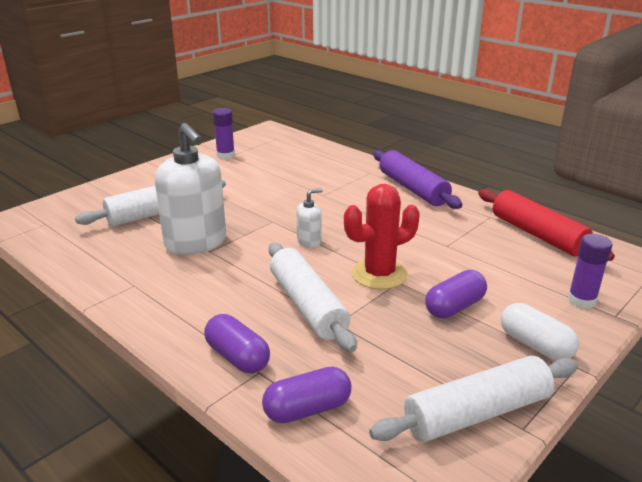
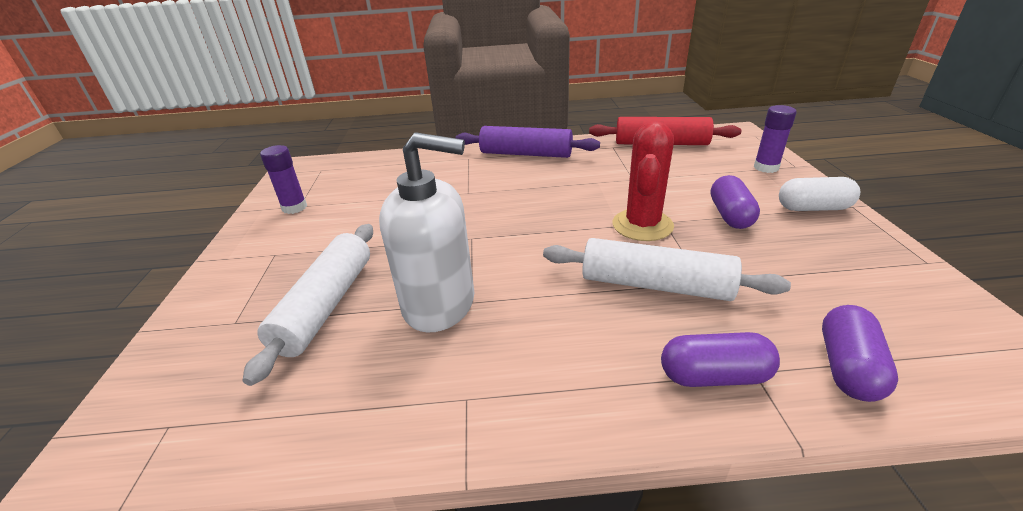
camera: 45 degrees left, 5 degrees up
(309, 241) = (539, 234): white soap dispenser -> none
(476, 413) = (897, 273): white rolling pin -> none

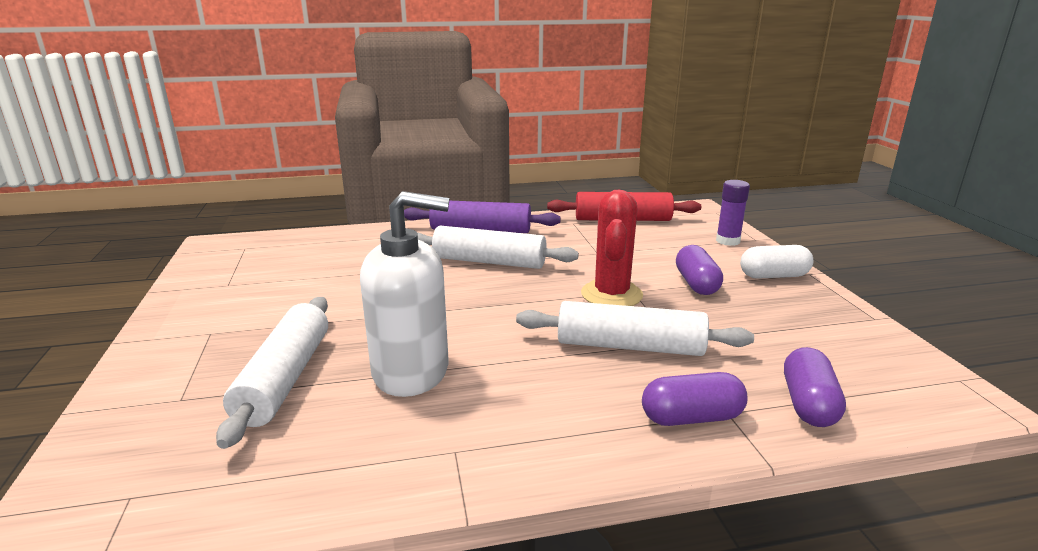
camera: 10 degrees left, 10 degrees down
(294, 207) = (222, 286): purple glue stick -> none
(529, 187) = (489, 261): none -> white rolling pin

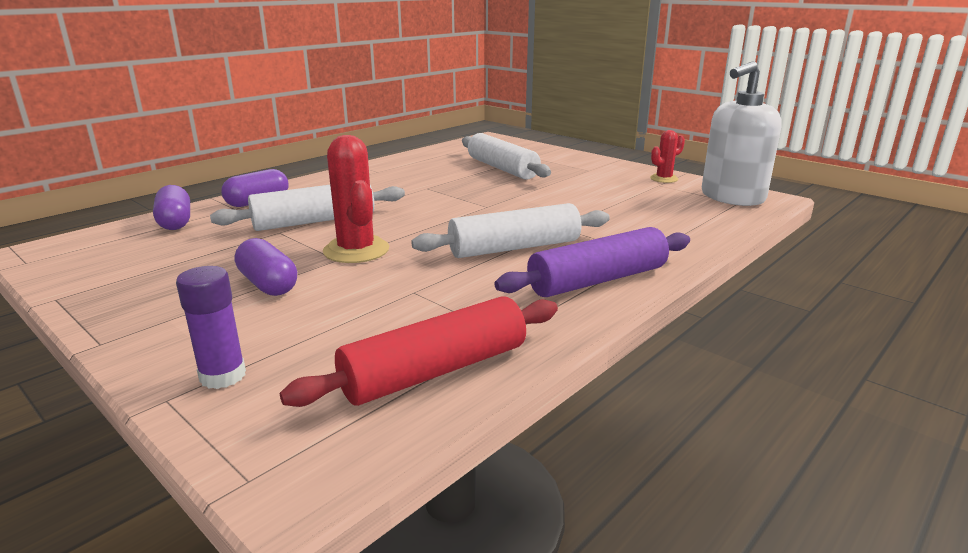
camera: 145 degrees right, 0 degrees up
(198, 290) = (664, 179): none -> red cactus
(411, 371) = (443, 183): white soap dispenser -> white soap dispenser (732, 197)
(773, 276) = (160, 323): white capsule -> none

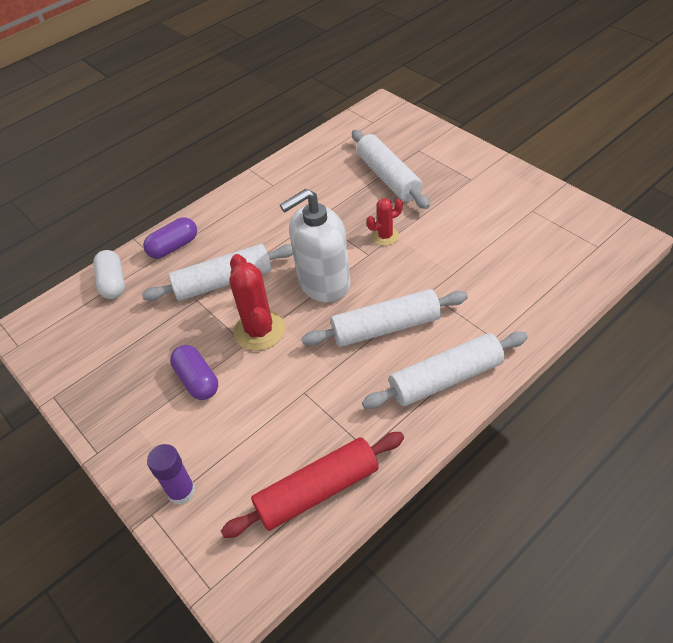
camera: 10 degrees right, 25 degrees up
(175, 222) = (113, 283): purple capsule -> white capsule
(597, 280) = (445, 378): purple rolling pin -> white rolling pin
(664, 179) = (540, 198): red cactus -> red cactus (385, 236)
(732, 197) = (595, 236): white soap dispenser -> white soap dispenser (323, 283)

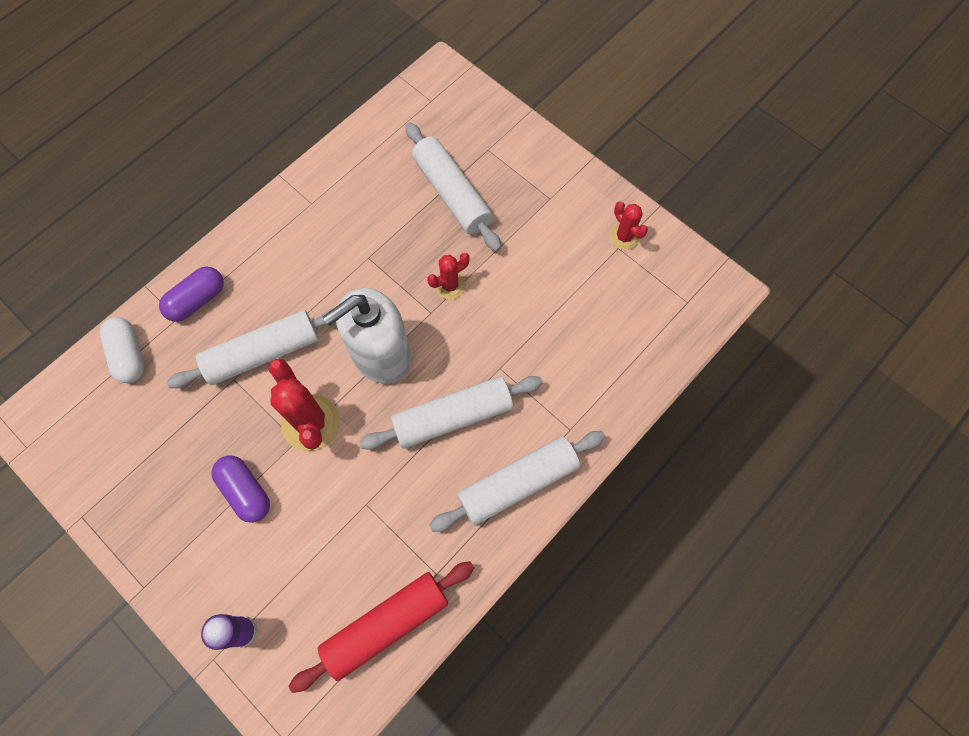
camera: 10 degrees left, 20 degrees up
(537, 203) = (624, 237): none -> red cactus

